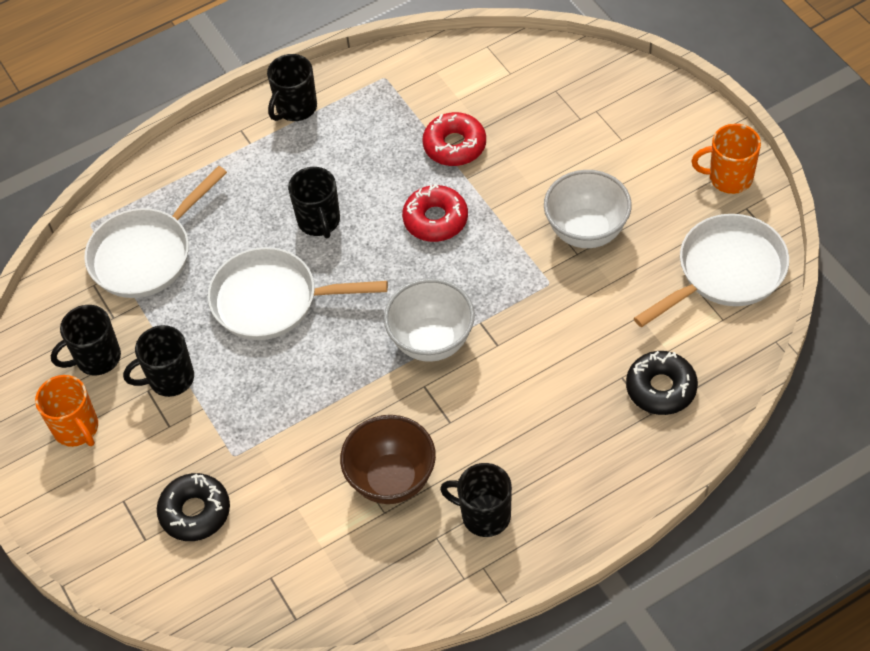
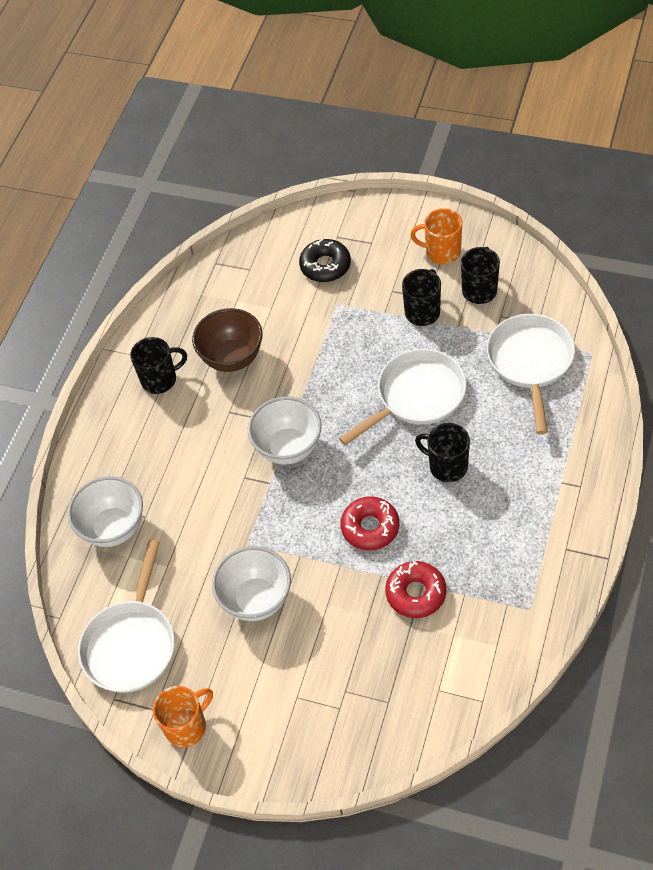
camera: 140 degrees right, 0 degrees up
(295, 108) = (563, 532): black mug -> none
(661, 388) = (113, 528): black donut -> white bowl

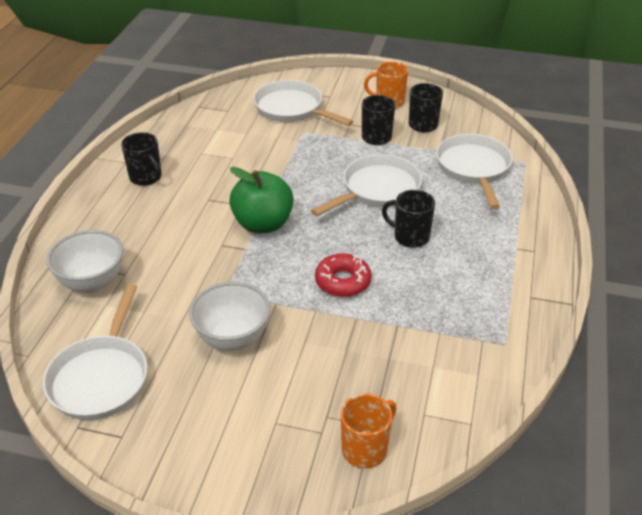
camera: 10 degrees left, 15 degrees down
(160, 379) = (146, 178): black mug -> black mug turned 75 degrees clockwise
(187, 726) = (156, 452): orange mug -> orange mug (365, 449)
(232, 358) = (212, 164): brown bowl -> none
(288, 448) = (263, 224): white bowl -> green apple
(325, 266) = (292, 109): black donut -> white pan
(416, 593) = (392, 332): red donut -> none

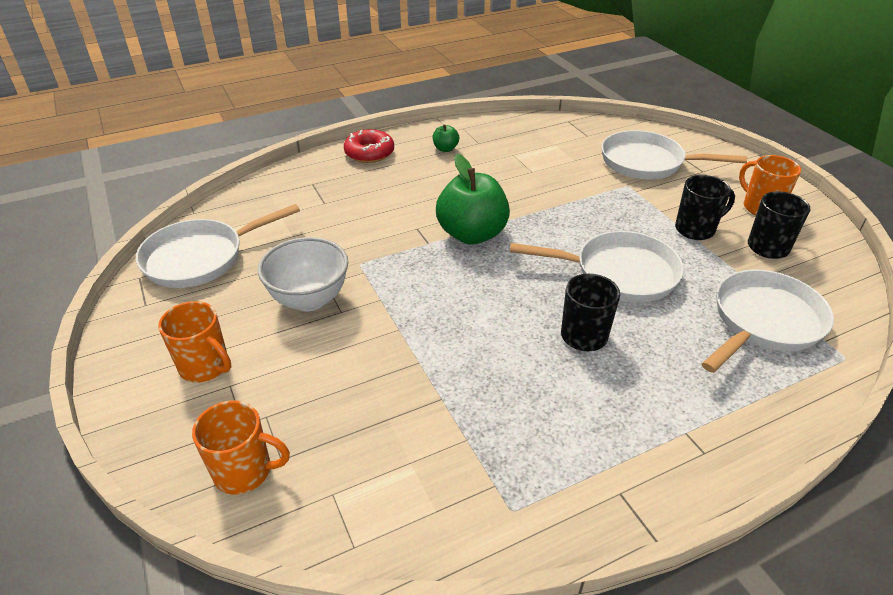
camera: 50 degrees right, 0 degrees up
(92, 283) = (298, 195): white bowl -> none
(146, 178) = (445, 149): black mug -> green apple
(241, 428) = (205, 366): none -> orange mug
(292, 109) = (647, 163): white pan -> white pan turned 75 degrees counterclockwise
(343, 281) = (458, 324): red donut -> red donut (369, 153)

